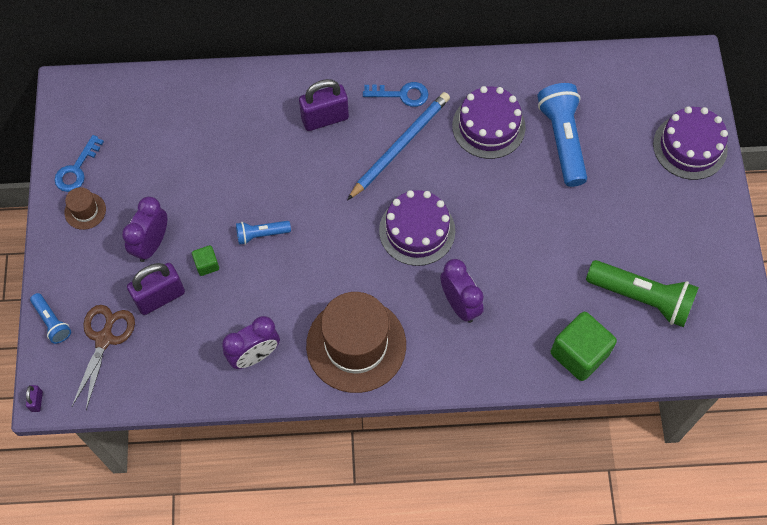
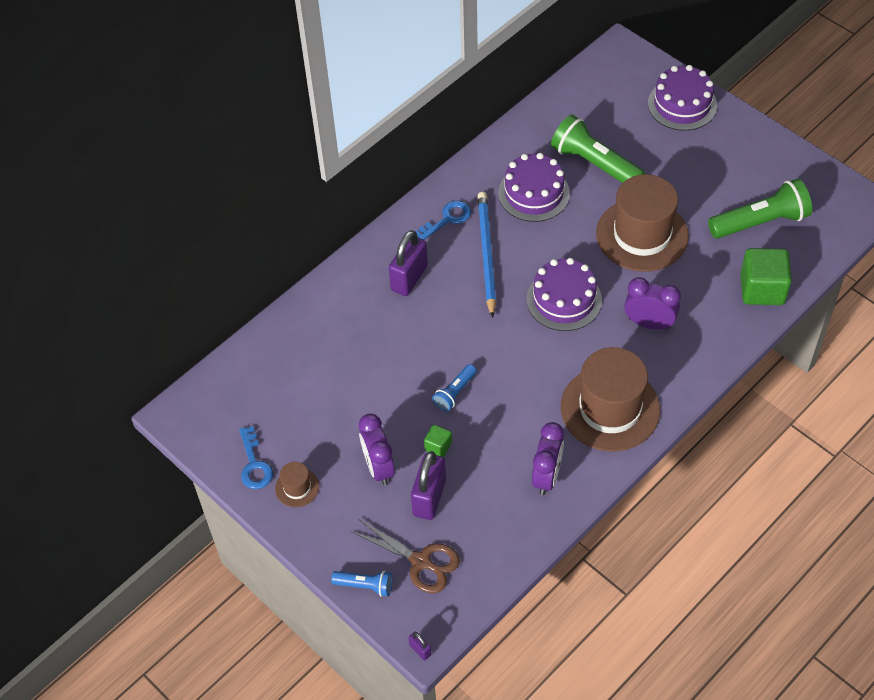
camera: 40 degrees left, 10 degrees down
(104, 339) = (421, 562): brown scissors -> brown scissors turned 150 degrees clockwise
(534, 229) = (642, 235): none -> brown hat
(562, 140) = (594, 164): blue flashlight -> green flashlight

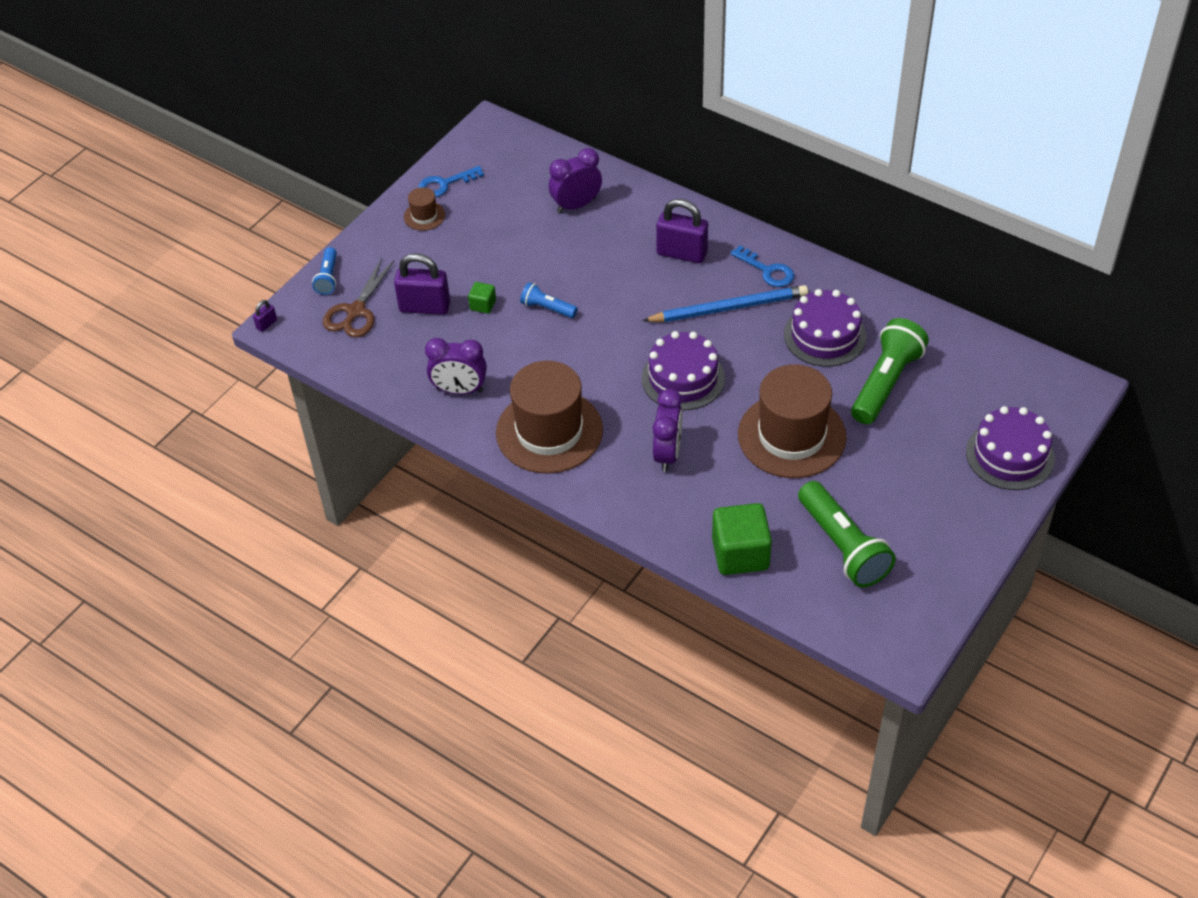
camera: 80 degrees right, 5 degrees down
(378, 467) = (453, 266): purple clock -> purple clock (576, 205)

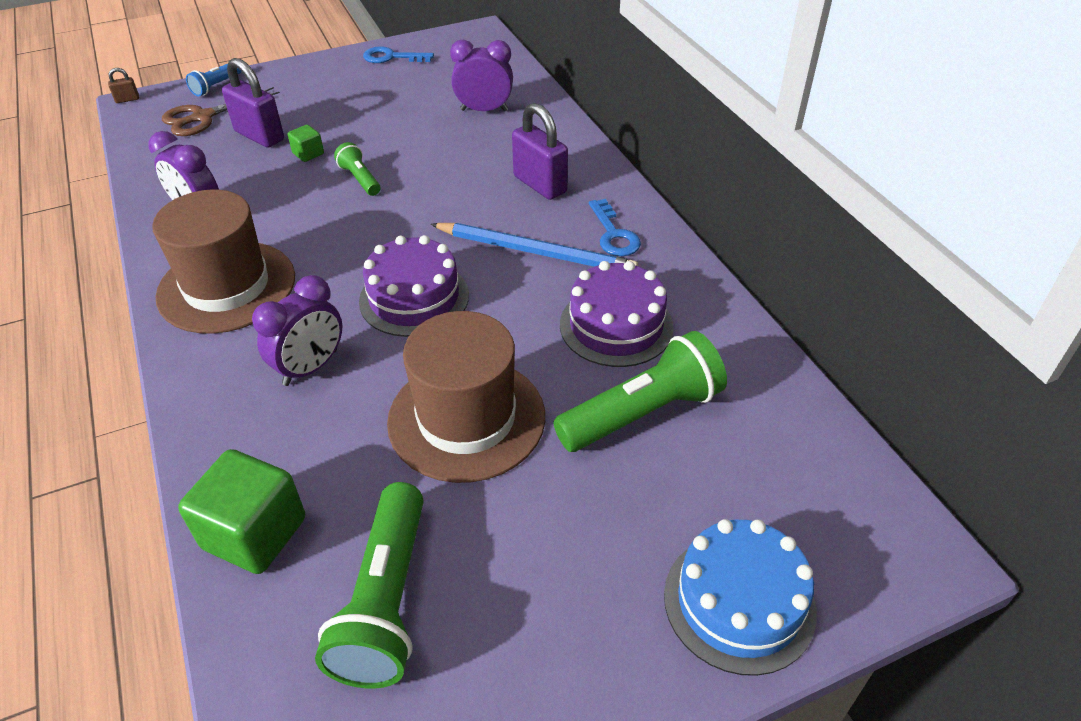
camera: 30 degrees right, 5 degrees down
(266, 324) = (127, 99): purple padlock -> brown padlock
(424, 216) = (347, 72): brown hat -> none
(547, 308) = (360, 179): blue flashlight -> green flashlight
(1010, 455) = (739, 602): purple cake -> blue cake

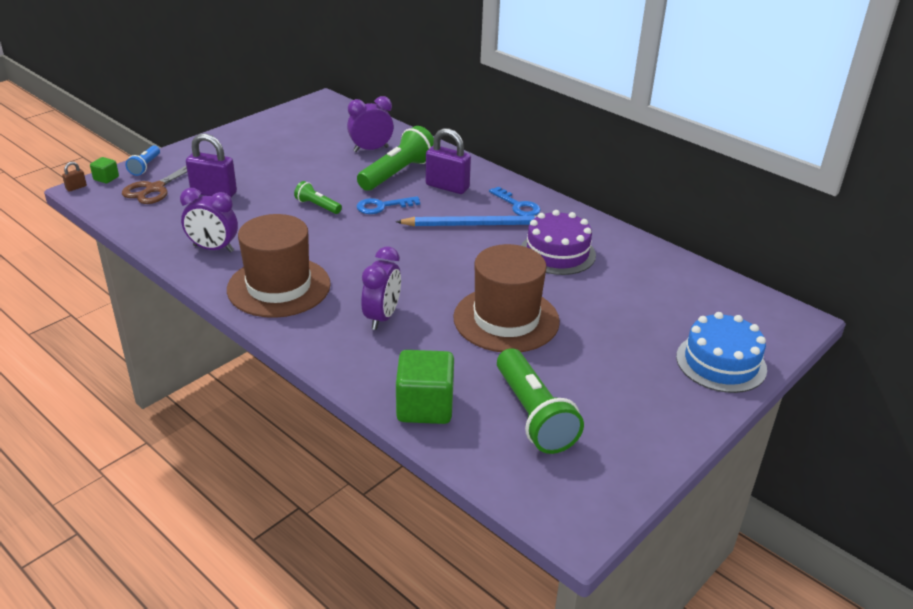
camera: 25 degrees left, 10 degrees down
(308, 154) = (263, 197): green cube -> green cube (106, 178)
(391, 57) = (271, 126): blue key -> blue key (382, 206)
(414, 298) = (417, 265): purple cake -> none
(642, 413) = (606, 292): green flashlight -> green flashlight (397, 173)

